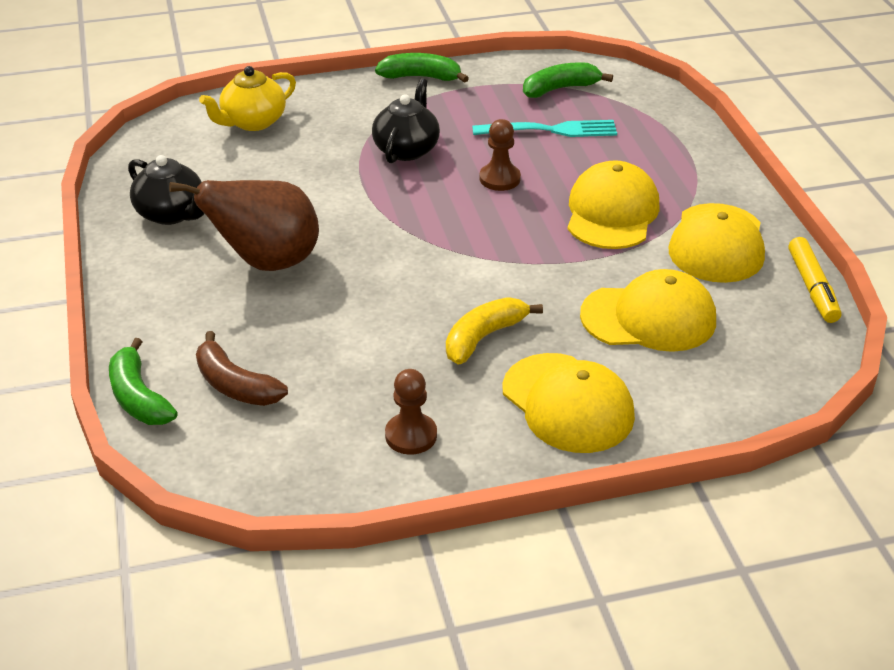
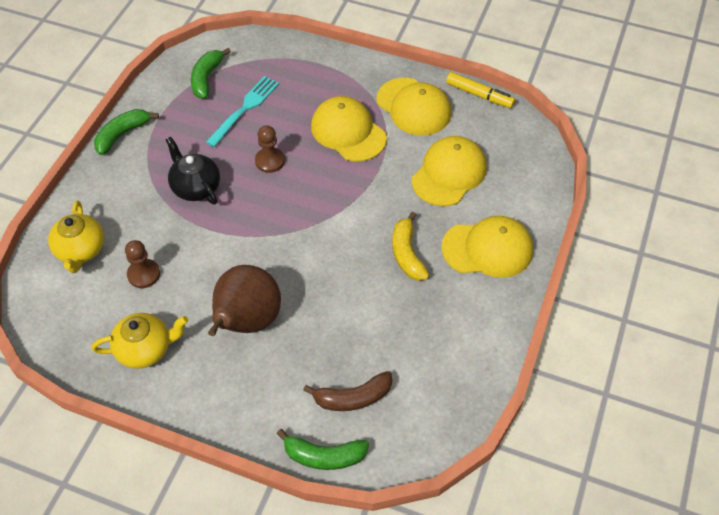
camera: 55 degrees left, 15 degrees up
(172, 214) = (145, 349): black teapot -> yellow teapot
(411, 435) = (461, 333): brown pawn -> brown pawn (144, 274)

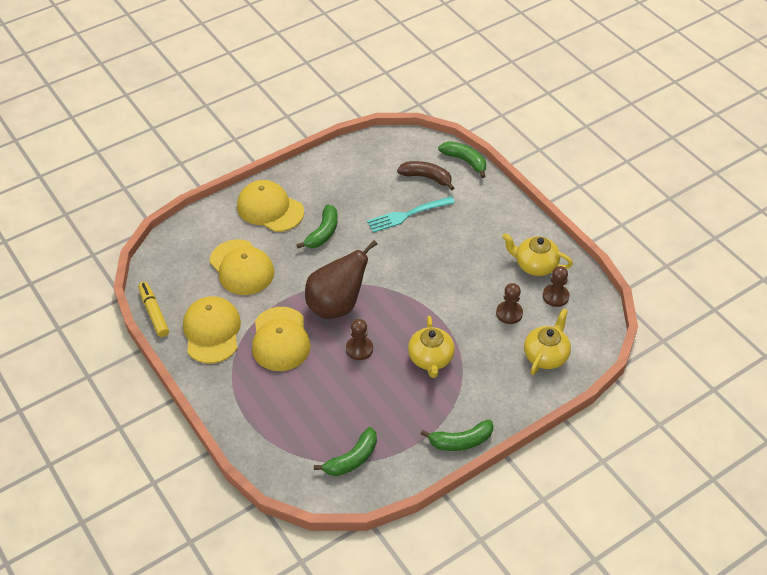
camera: 145 degrees left, 5 degrees down
(102, 322) = (555, 296): none -> brown pawn
(195, 187) = (431, 359): black teapot -> yellow teapot
(245, 109) = (343, 407): turquoise fork -> turquoise fork (407, 215)
(247, 322) = (459, 247): brown pear -> brown pear (337, 305)
(407, 254) = (323, 233): yellow banana -> green banana
(449, 173) = (242, 267): yellow cap -> yellow cap turned 105 degrees counterclockwise

